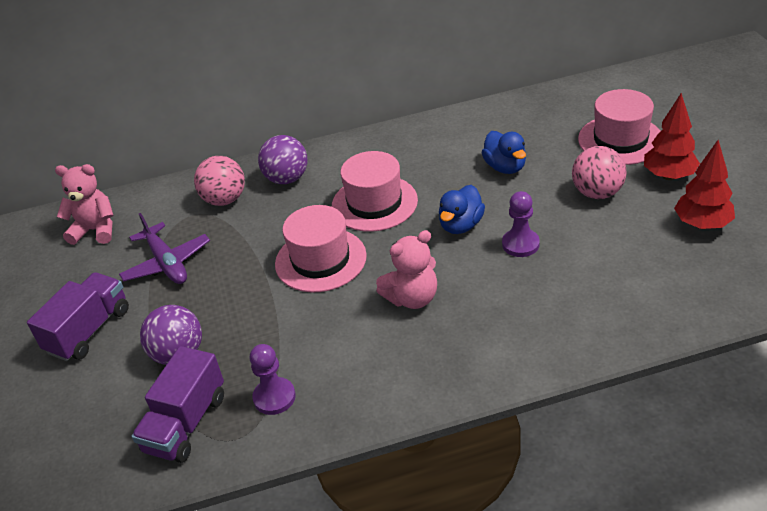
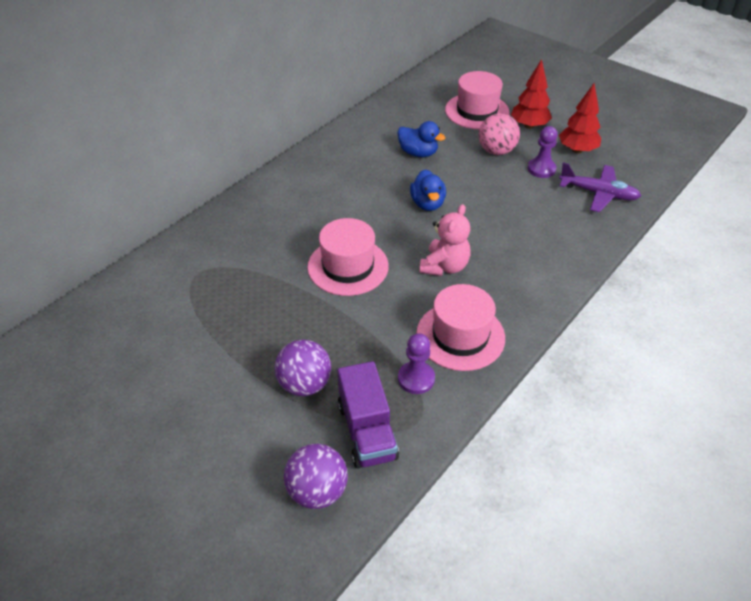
camera: 40 degrees left, 5 degrees up
(89, 330) = (200, 403): purple truck -> none
(95, 230) = (113, 320): pink teddy bear -> none
(167, 263) = (216, 320): purple plane -> purple plane (598, 194)
(225, 200) = (216, 251): pink ball -> none
(287, 179) = (255, 216): purple ball -> purple ball (317, 491)
(374, 203) = (347, 210): pink hat -> pink hat (460, 336)
(520, 244) = (481, 202): purple pawn -> purple pawn (541, 169)

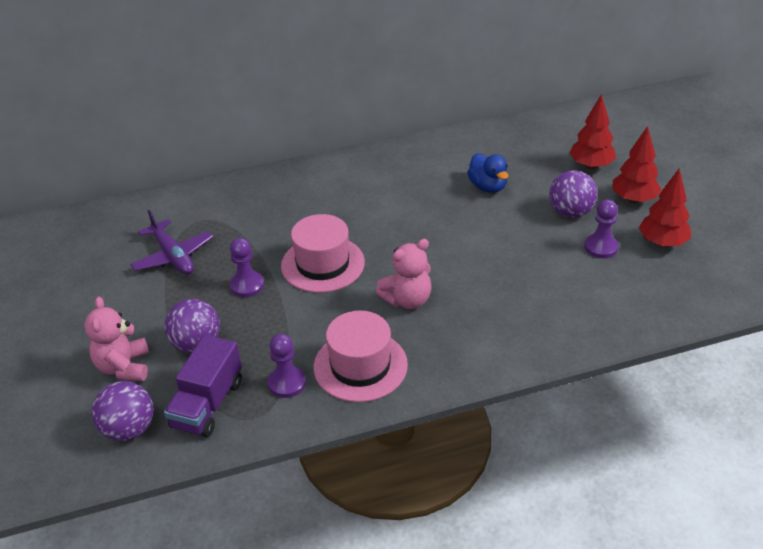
camera: 35 degrees right, 5 degrees down
(256, 438) = (124, 367): none -> pink teddy bear
(299, 312) = (247, 285): none -> purple pawn
(427, 204) = (449, 237): blue duck -> none
(477, 111) = (591, 166): pink hat -> red tree
(496, 151) = (570, 212): pink ball -> purple ball
(598, 194) = (639, 295): purple plane -> purple plane (173, 256)

